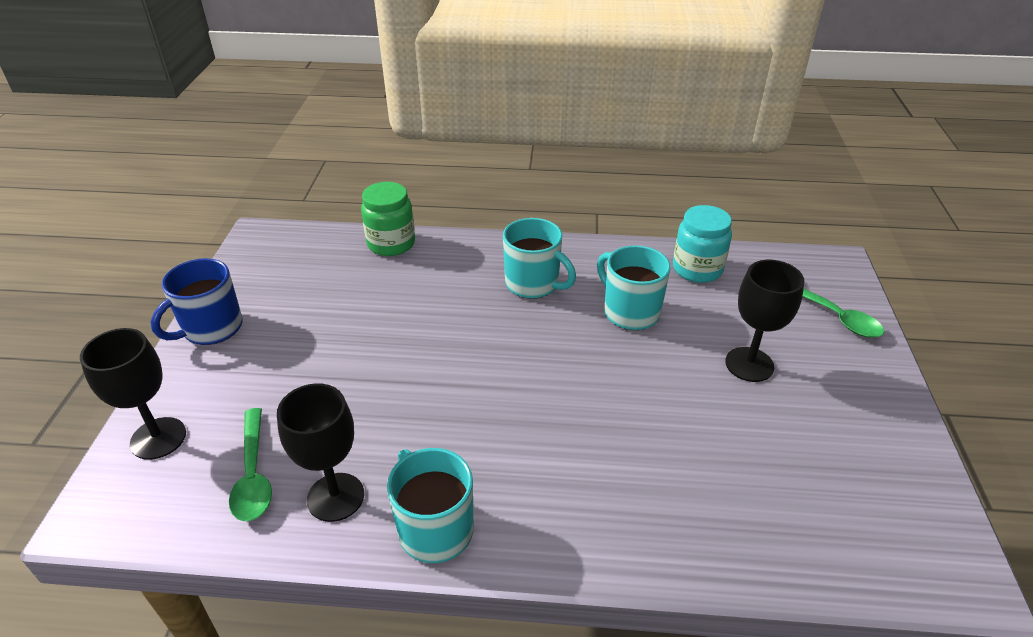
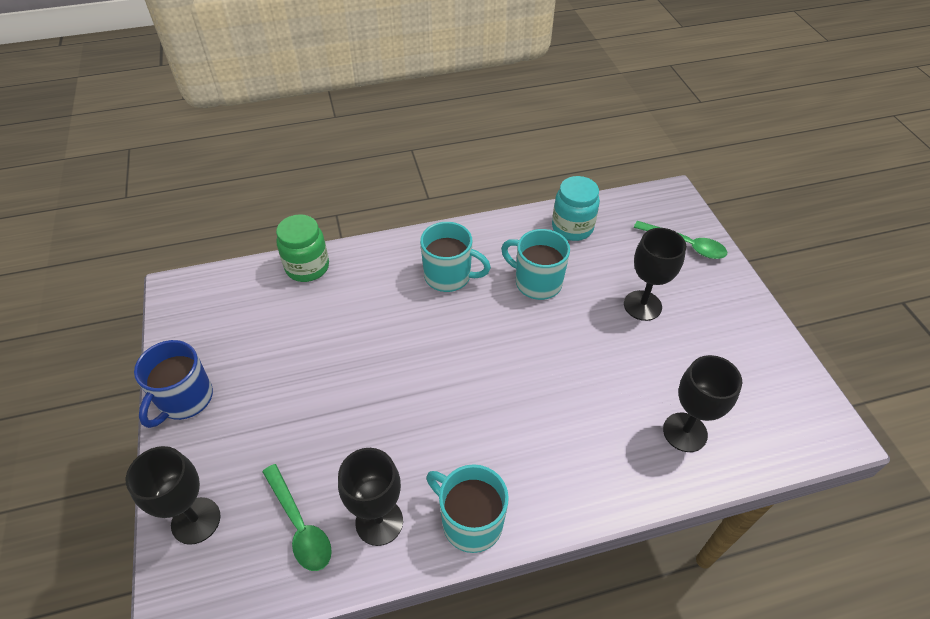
camera: 20 degrees left, 10 degrees up
(745, 513) = (685, 432): none -> black goblet

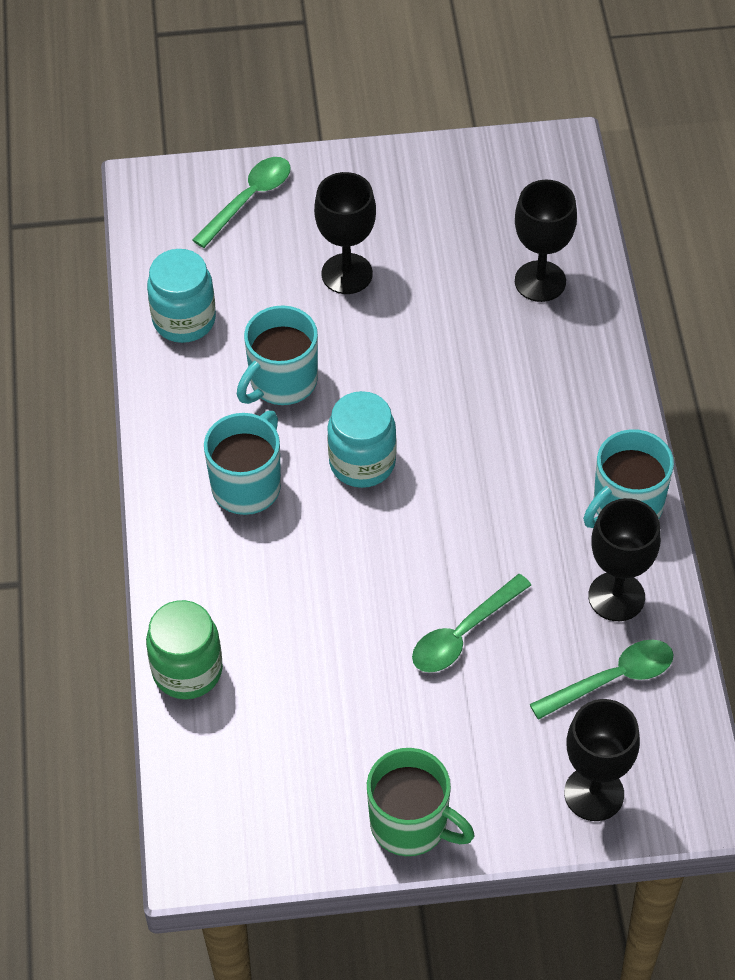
camera: 80 degrees left, 5 degrees up
(185, 399) = (411, 824): blue mug -> green mug
(339, 414) = (463, 634): none -> green spoon
(479, 335) = (362, 462): none -> turquoise jar

